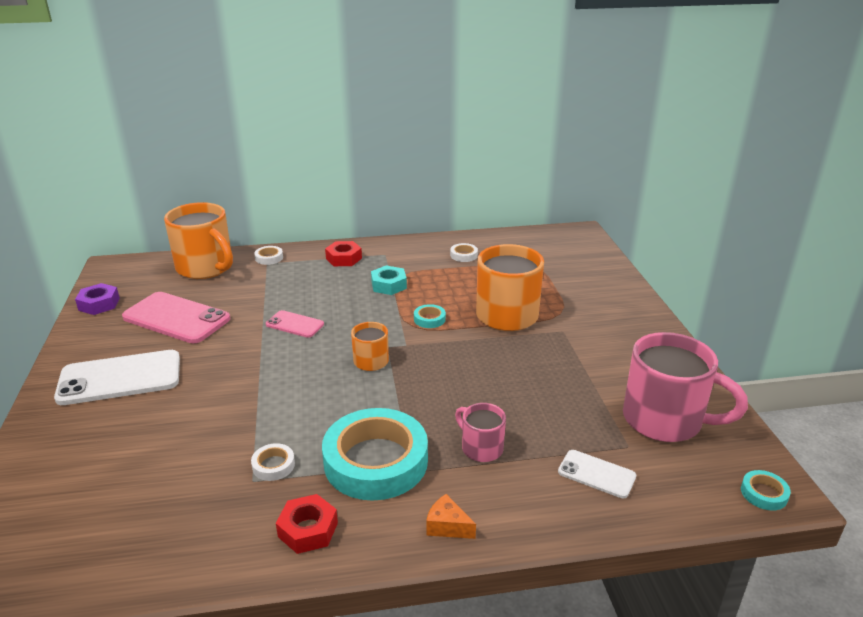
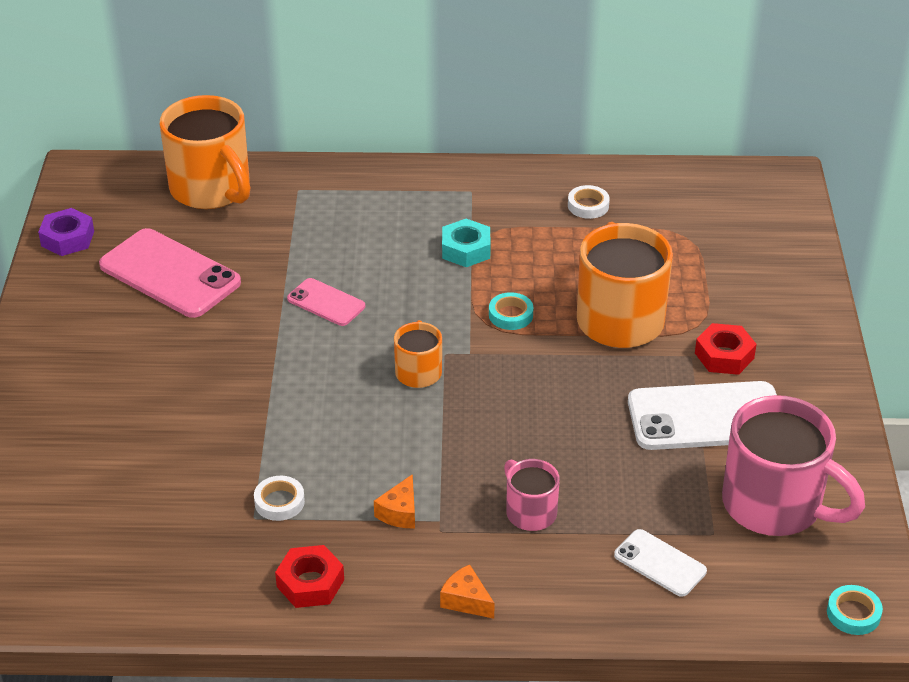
camera: 10 degrees right, 10 degrees up
(120, 378) = (99, 360): white phone -> white phone (706, 417)
(269, 258) = (302, 180): white tape -> none
(344, 258) = (410, 193): red nut -> red nut (724, 355)
(376, 461) = (400, 512): turquoise tape -> orange cheese

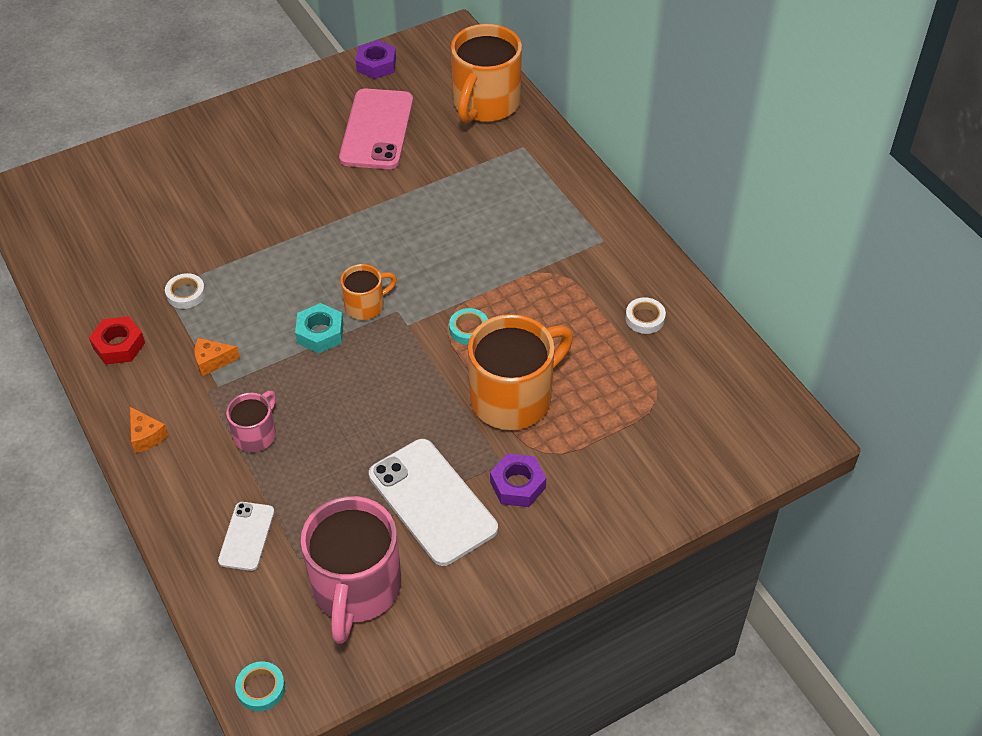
camera: 60 degrees right, 10 degrees up
(326, 303) = (406, 221): pink phone -> none
(466, 249) = (527, 269): turquoise nut -> turquoise nut (320, 333)
(466, 600) = (146, 436): orange cheese -> orange cheese turned 135 degrees clockwise
(724, 355) = (518, 485): red nut -> purple nut

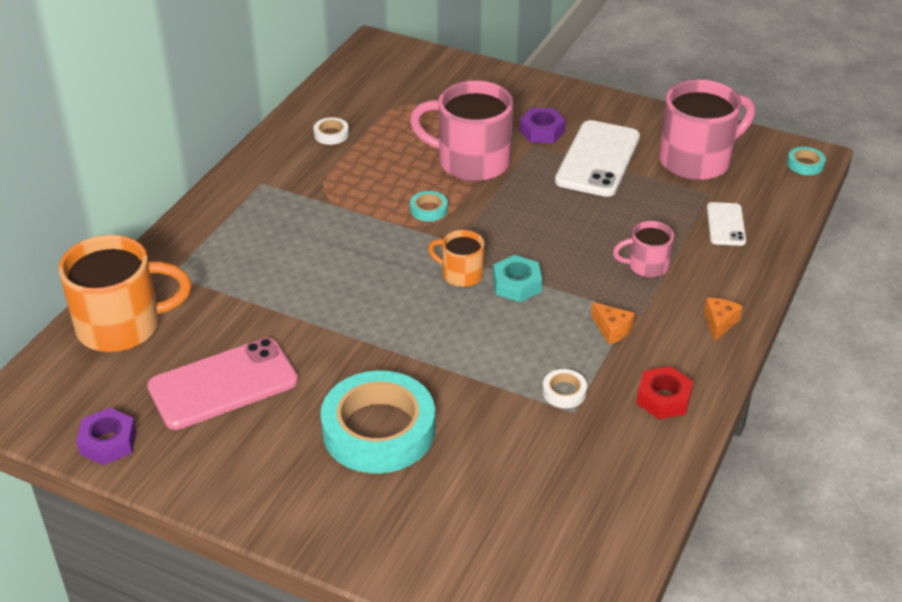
camera: 125 degrees left, 10 degrees down
(246, 536) = (726, 224): white phone -> white phone turned 60 degrees counterclockwise
(257, 183) = (378, 430): none -> turquoise tape
(514, 397) = (471, 162): orange mug -> pink mug

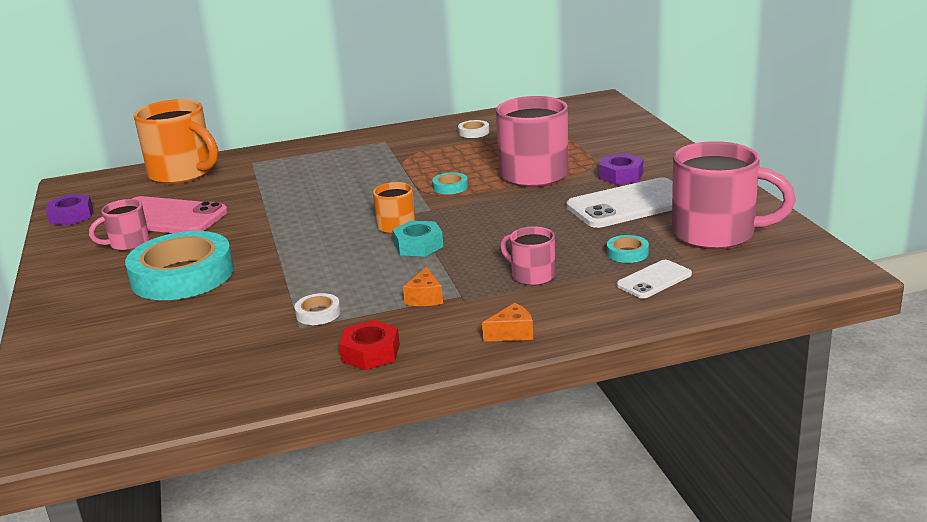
camera: 50 degrees right, 15 degrees down
(249, 433) = (128, 243): none -> pink mug
(805, 164) = (822, 273): turquoise tape -> turquoise tape (627, 253)

